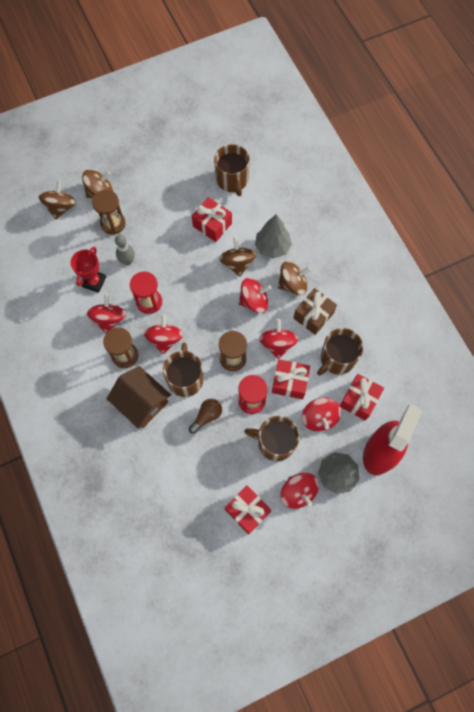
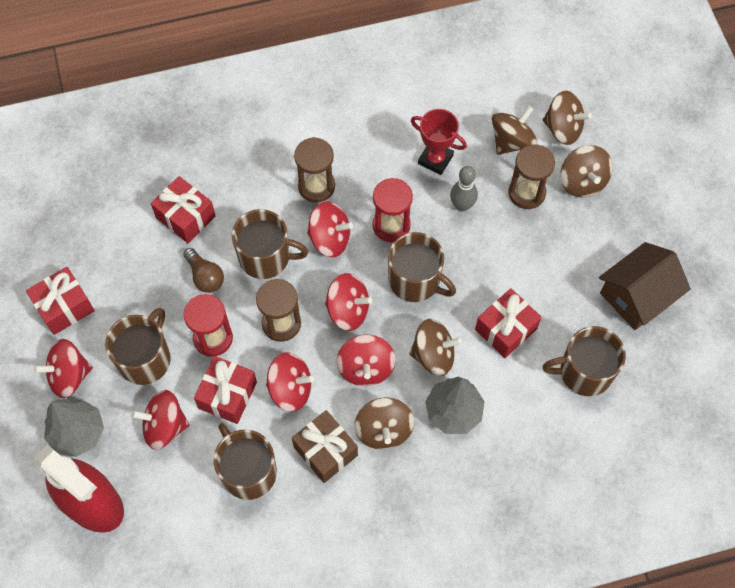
camera: 100 degrees right, 5 degrees down
(74, 236) = (511, 141): none -> brown spinning top
(109, 319) = (374, 172): red spinning top -> red spinning top (348, 310)
(142, 402) = (245, 199): brown house -> brown house (637, 296)
(187, 281) = (415, 280): none -> brown mug
(359, 400) = (177, 490): red gift -> red gift (186, 217)

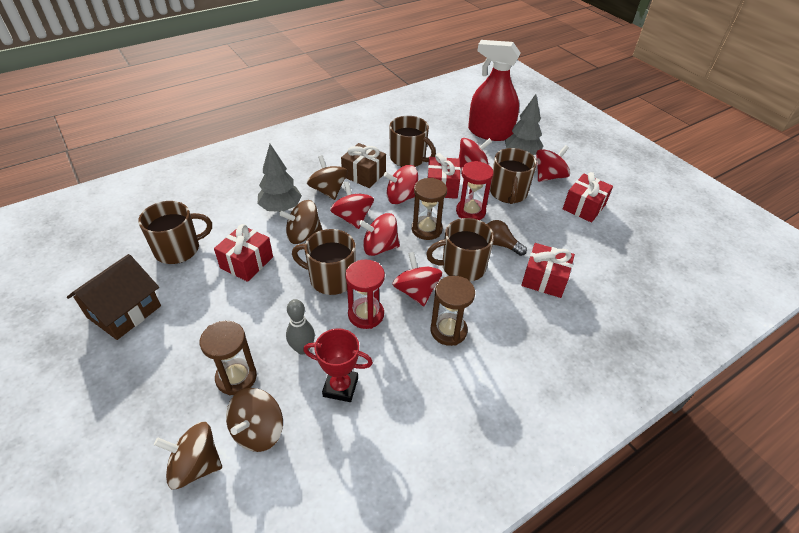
camera: 160 degrees right, 20 degrees down
(330, 239) = (416, 292): red spinning top -> red spinning top turned 75 degrees clockwise
(582, 181) = (173, 406): brown spinning top -> none

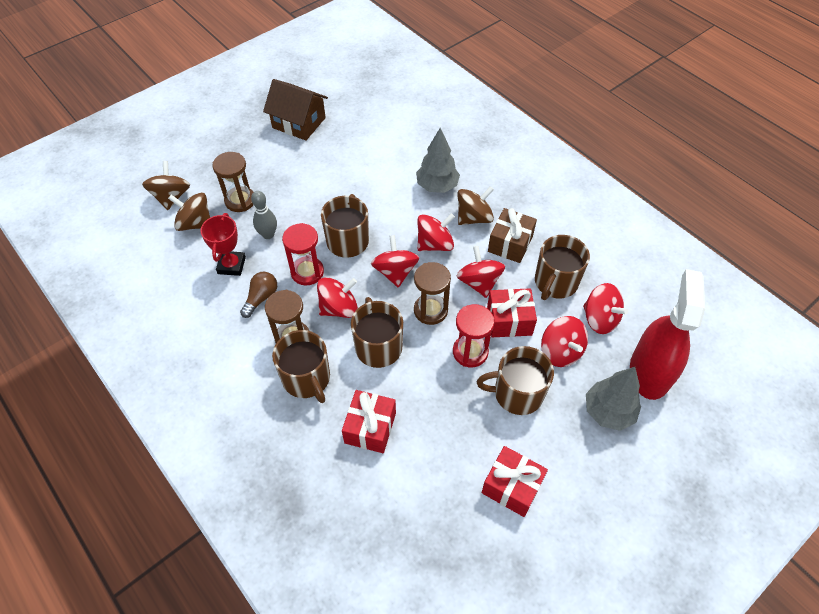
camera: 85 degrees right, 10 degrees up
(178, 249) = (369, 132): brown mug -> brown mug (307, 378)
(246, 262) = (360, 179): red gift -> none
(303, 235) = (402, 210): brown spinning top -> none
(500, 244) = (419, 384): brown light bulb -> brown light bulb (261, 298)
(549, 176) = (568, 446): red spinning top -> red spinning top (600, 319)

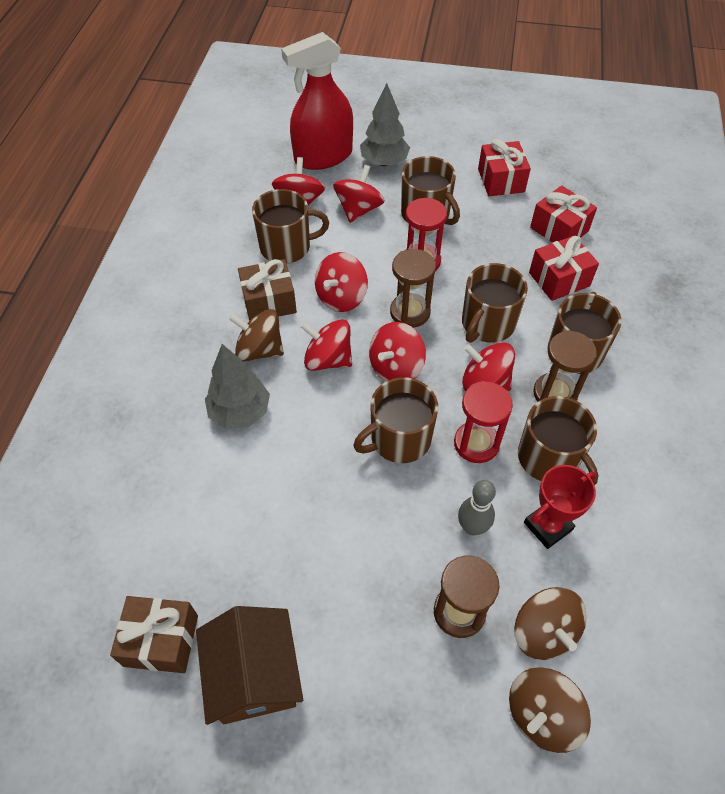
camera: 130 degrees left, 0 degrees up
(261, 298) = (549, 458): brown light bulb -> brown mug
(346, 104) = (161, 640): none -> brown gift
(509, 320) = (362, 255): red gift -> red gift (559, 229)

